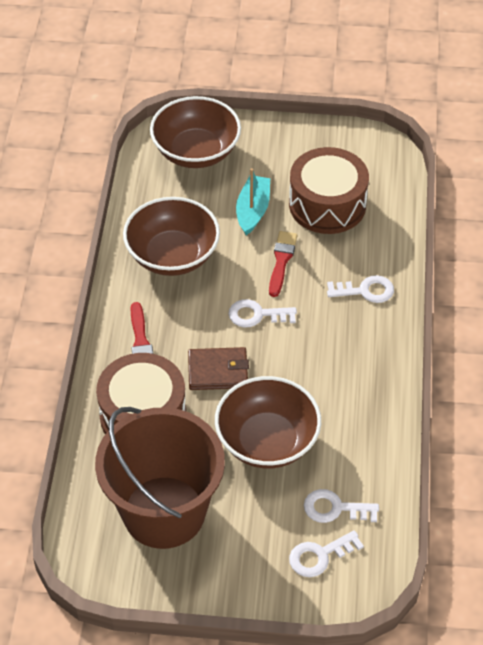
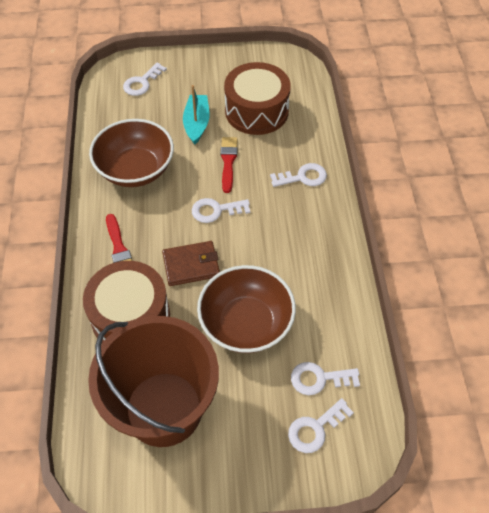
camera: 10 degrees left, 5 degrees up
(196, 152) = (142, 83): brown bowl -> white key

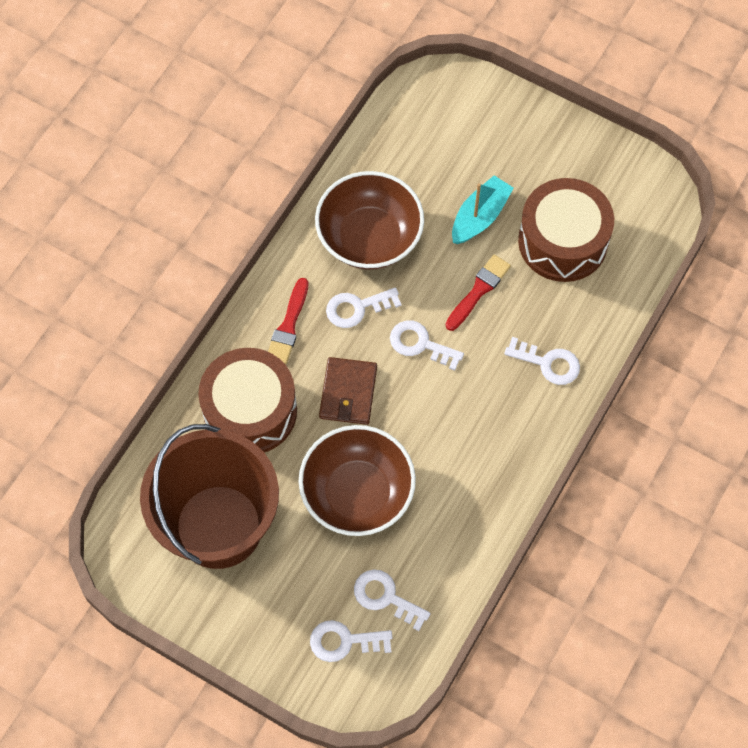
camera: 35 degrees right, 10 degrees up
(142, 83) = (456, 119): white key -> white key (357, 308)
(191, 265) = (348, 392): brown wallet -> brown wallet turned 75 degrees clockwise

